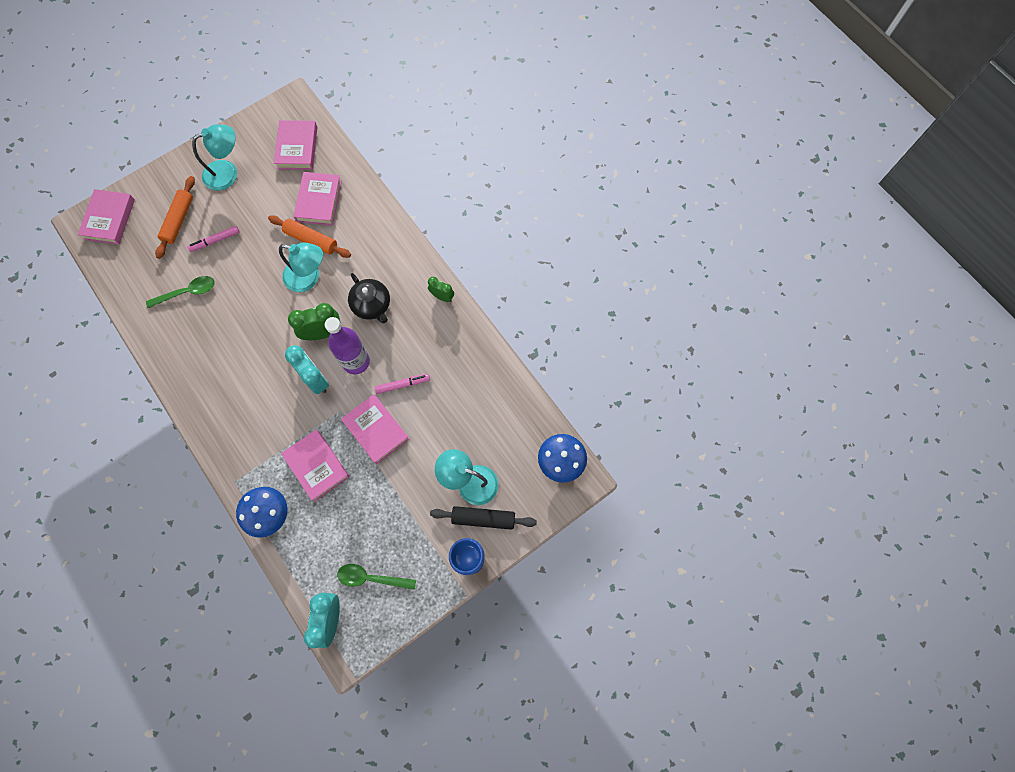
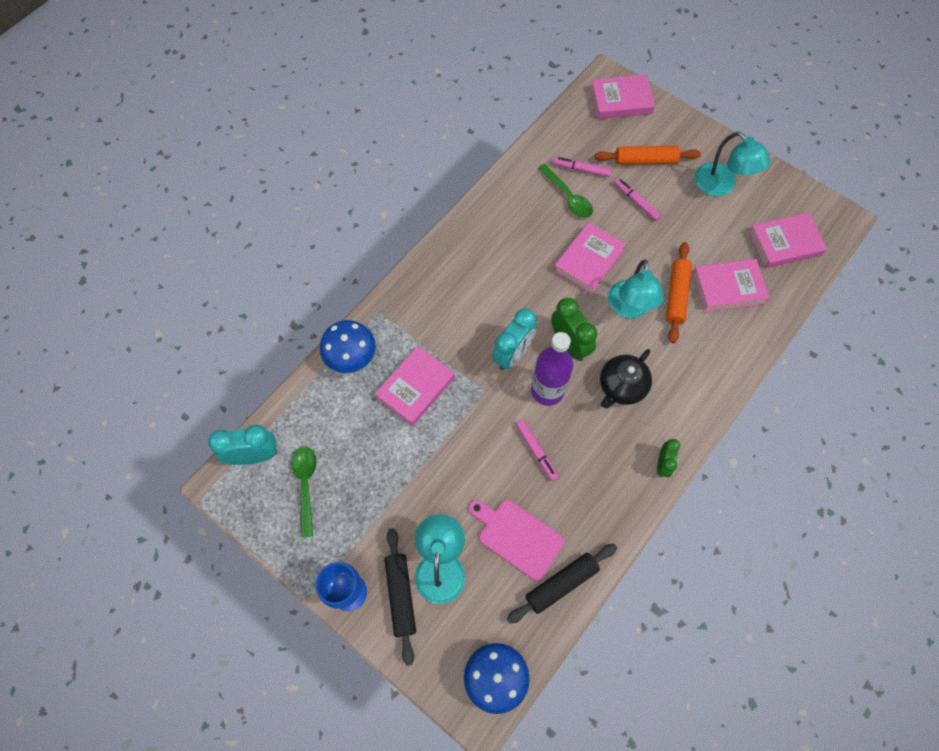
camera: 75 degrees right, 5 degrees down
(165, 273) = (581, 170): none -> pink marker
(376, 430) = (473, 438): pink book -> pink book (588, 260)
(464, 418) = (517, 536): none -> pink cutting board
(508, 396) = (561, 584): none -> black rolling pin

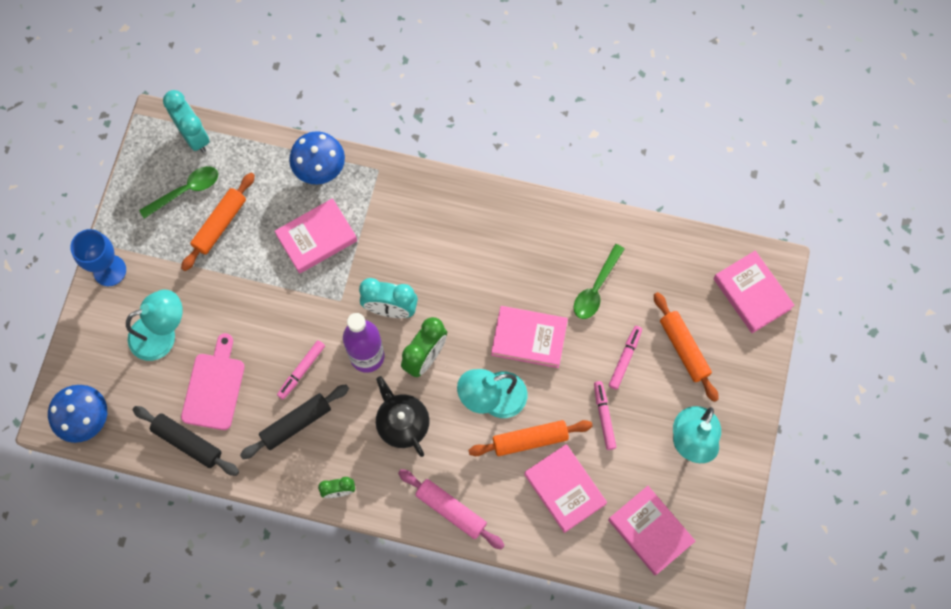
camera: 65 degrees right, 5 degrees up
(357, 467) = (220, 224): none -> orange rolling pin
(400, 596) = (123, 313): black rolling pin -> black rolling pin (296, 423)
(415, 387) = (316, 238): pink book -> pink book turned 45 degrees counterclockwise
(581, 170) = (637, 288): pink marker -> pink marker (604, 416)
(621, 387) = (402, 423): black teapot -> black teapot turned 45 degrees clockwise
(714, 380) = (451, 510): none -> pink rolling pin

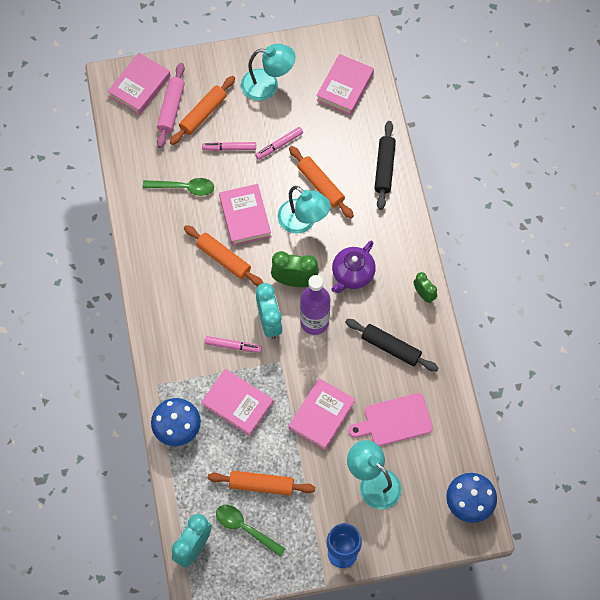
camera: 115 degrees left, 5 degrees down
(187, 442) = (445, 418): black rolling pin -> black rolling pin (384, 168)
(301, 371) = (349, 363): pink marker -> pink marker (233, 346)
(402, 423) = (352, 274): black teapot -> purple teapot
(451, 510) = (397, 215): pink rolling pin -> pink rolling pin (171, 109)
(488, 293) = (223, 259): none -> orange rolling pin
(564, 489) = (344, 149): pink book -> pink book (321, 415)

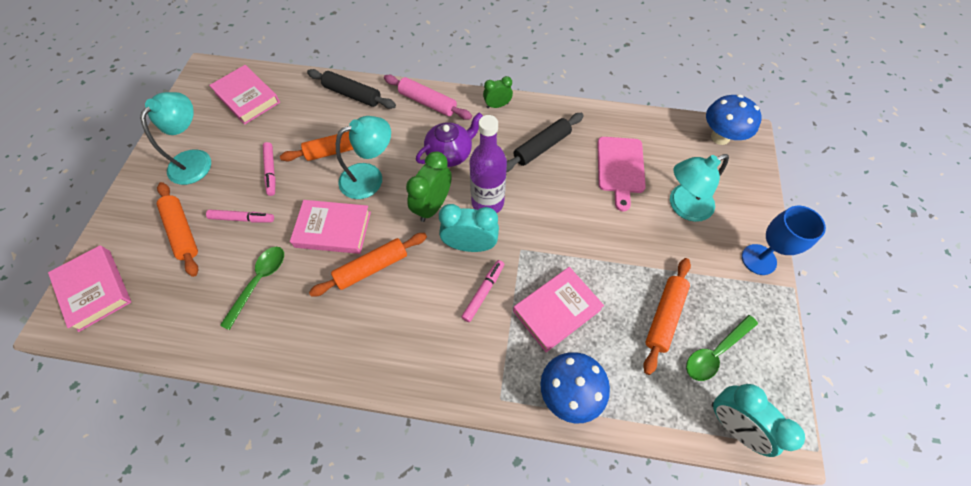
camera: 70 degrees left, 5 degrees down
(171, 109) = (151, 263): pink rolling pin -> pink rolling pin (427, 102)
(229, 148) = (242, 219): pink marker -> pink marker turned 105 degrees counterclockwise
(321, 415) = (596, 229): pink book -> none
(352, 274) = (450, 154): purple teapot -> purple teapot turned 90 degrees counterclockwise

